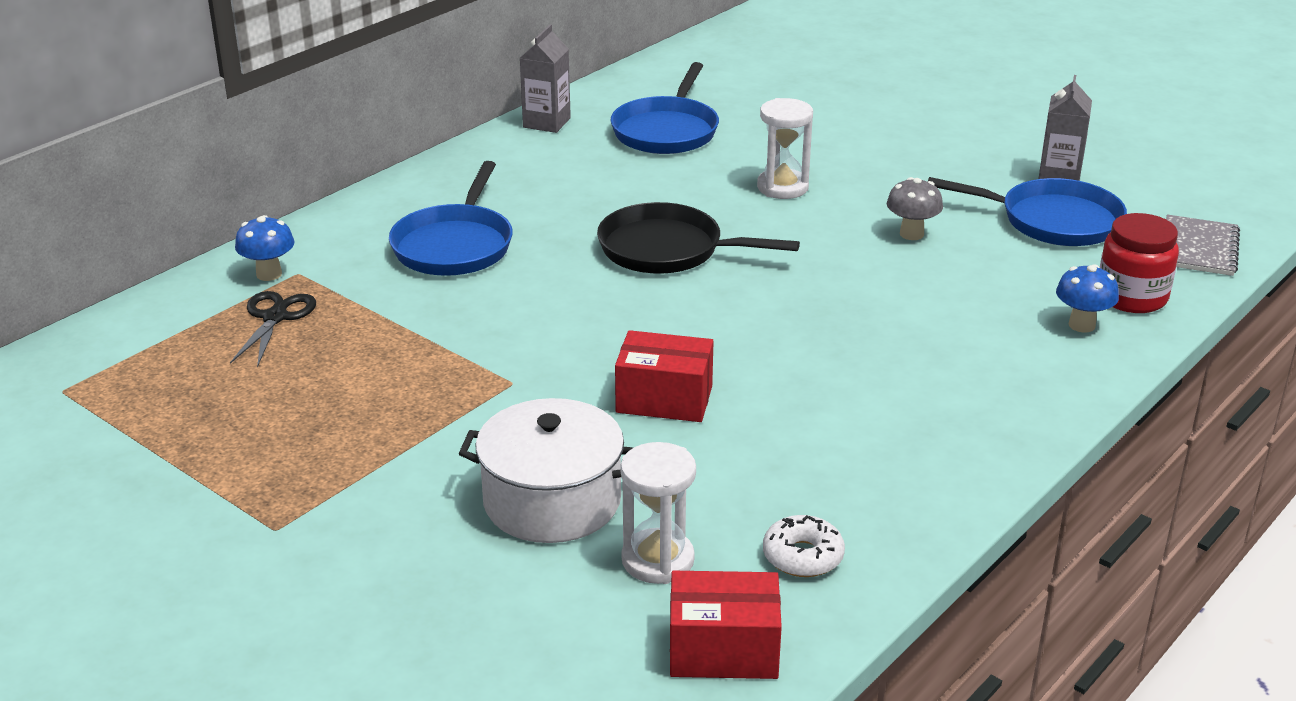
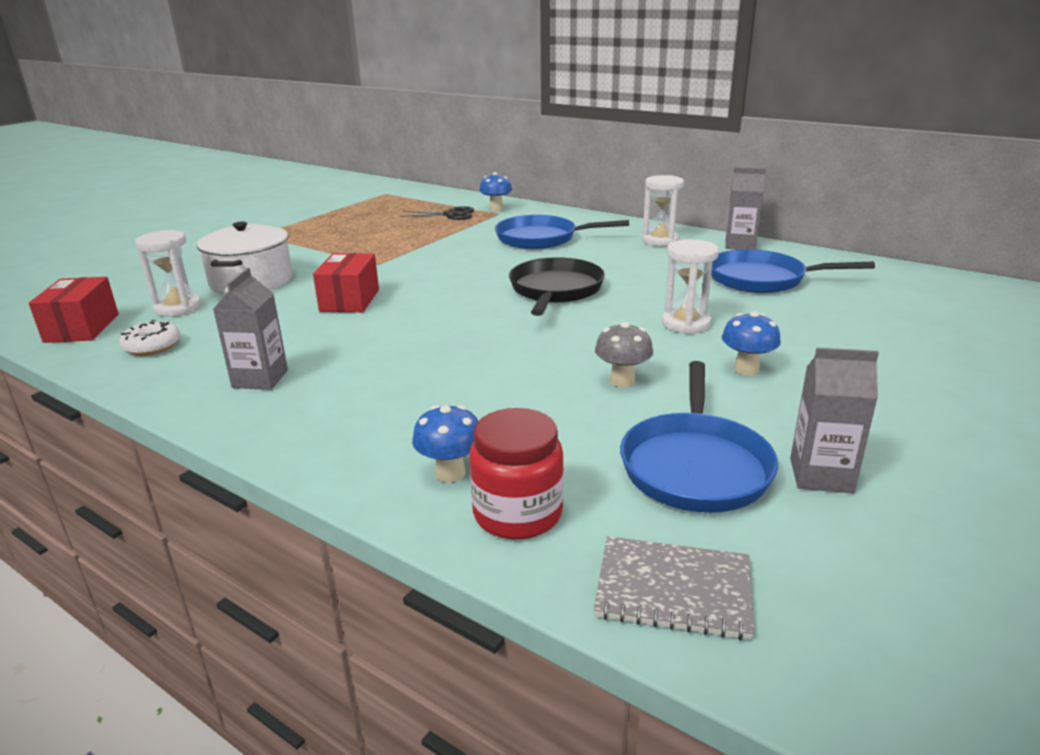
camera: 85 degrees right, 5 degrees down
(506, 166) = (660, 241): none -> white hourglass
(889, 175) = (746, 369): none -> blue mushroom
(905, 448) = (260, 379): none -> grey carton

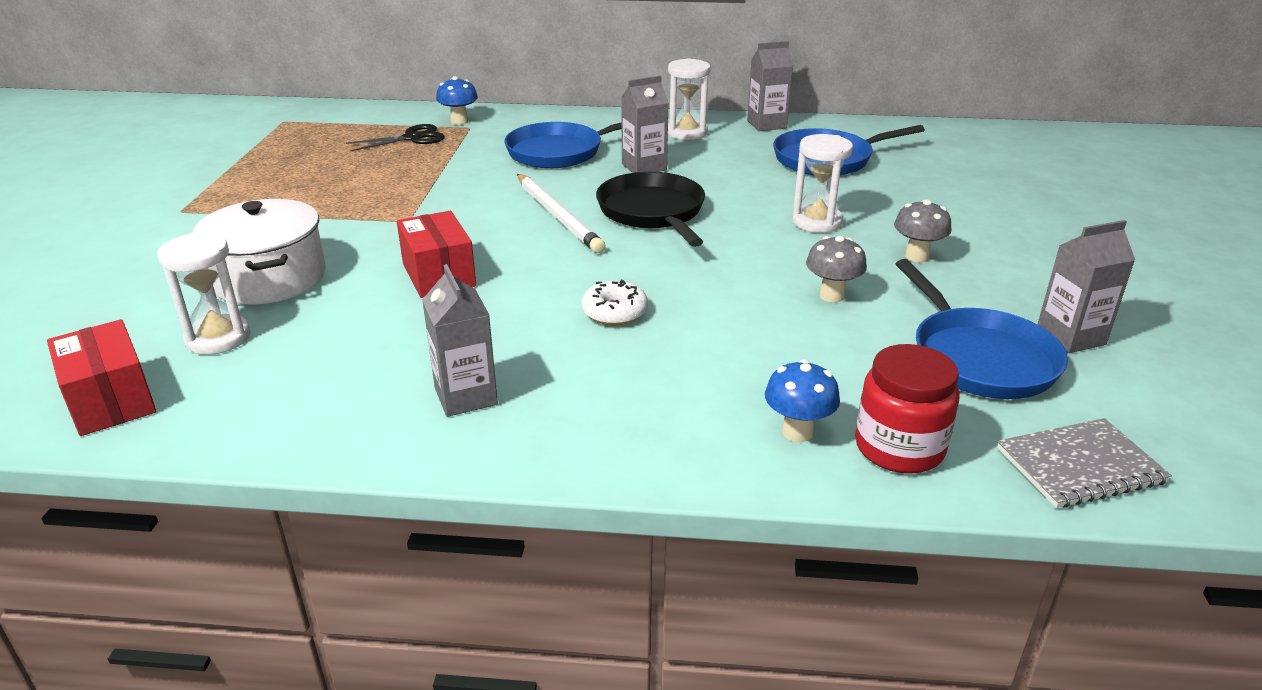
camera: 30 degrees left, 5 degrees up
(152, 346) = (260, 397): white donut -> white donut (614, 312)
(481, 279) = (558, 216): none -> white pencil
(591, 259) = (644, 167): none -> grey carton
(746, 369) = (917, 256): blue mushroom -> grey mushroom

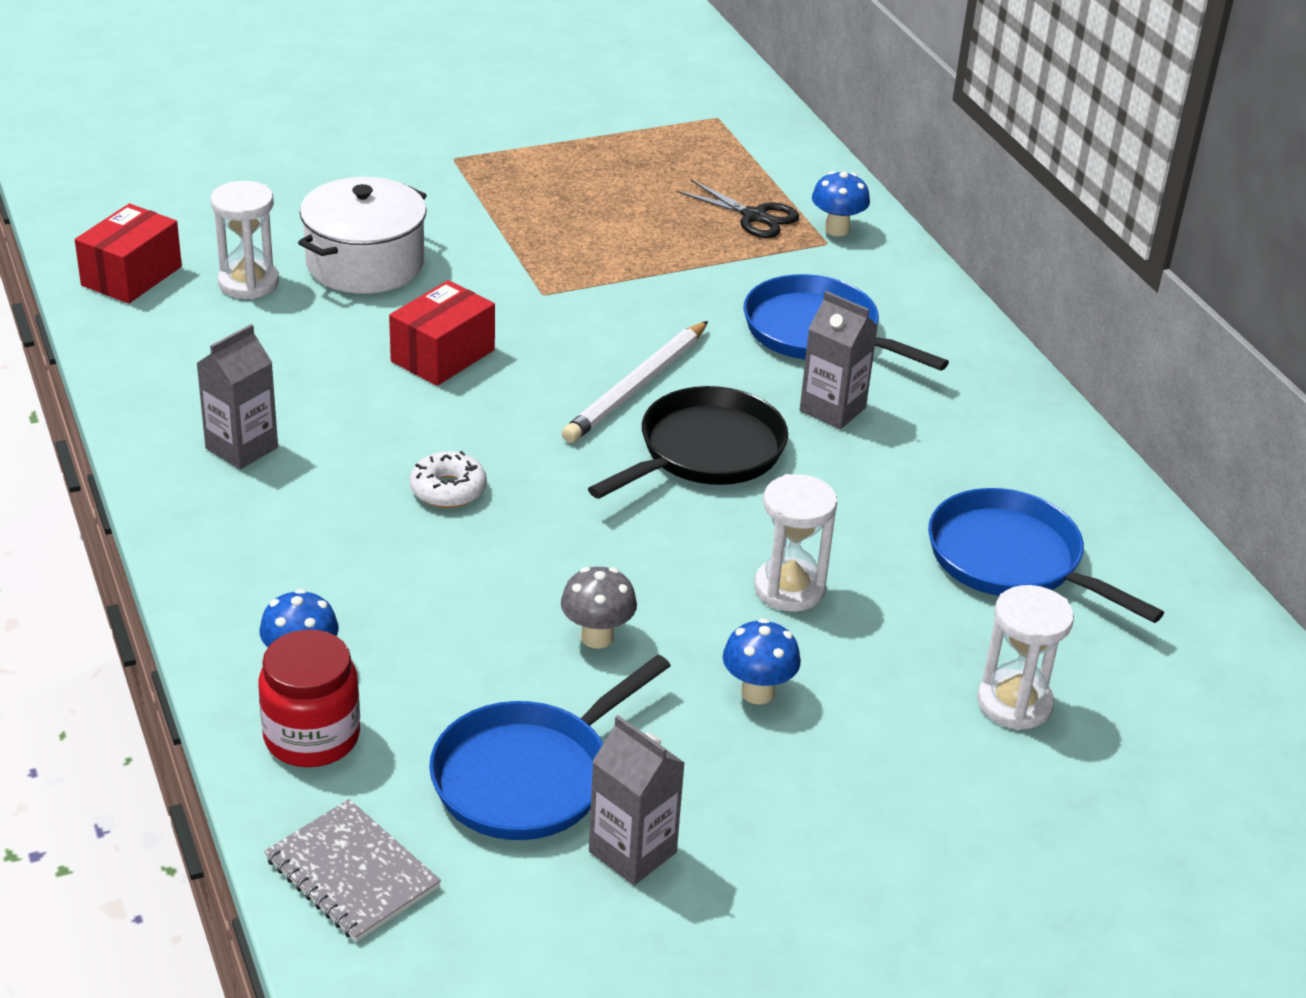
camera: 60 degrees right, 5 degrees up
(687, 133) = (984, 414): white hourglass -> white hourglass (1014, 704)
(766, 124) = (1091, 477): grey carton -> none
(917, 256) = (757, 692): grey mushroom -> blue mushroom

